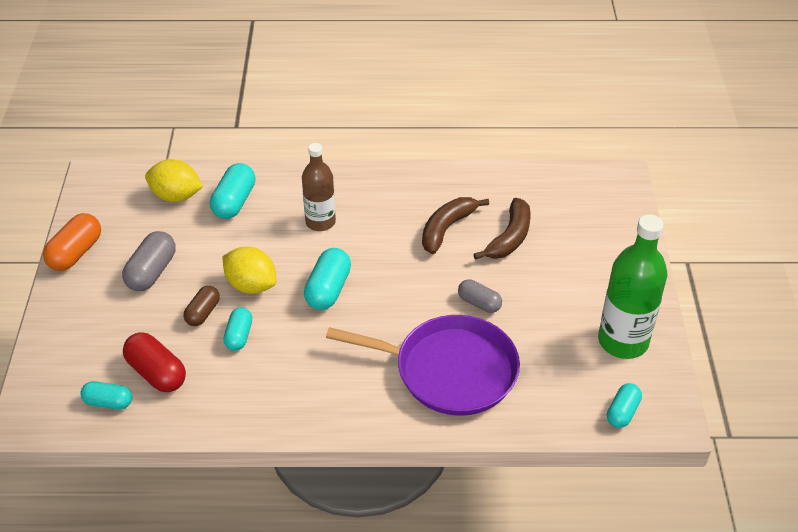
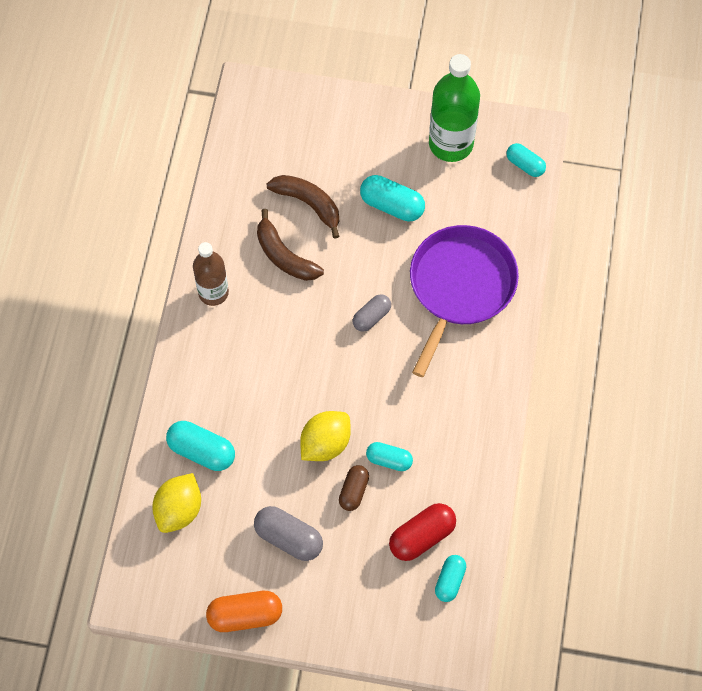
camera: 80 degrees left, 20 degrees up
(75, 253) = (245, 615): orange capsule -> orange capsule turned 45 degrees counterclockwise
(203, 313) = (353, 491): brown capsule -> brown capsule turned 75 degrees clockwise
(320, 222) = (250, 370): brown bottle -> brown bottle (213, 292)
(328, 289) = (345, 374): turquoise capsule -> turquoise capsule (392, 205)
(479, 303) = (386, 247): grey capsule -> grey capsule (371, 317)

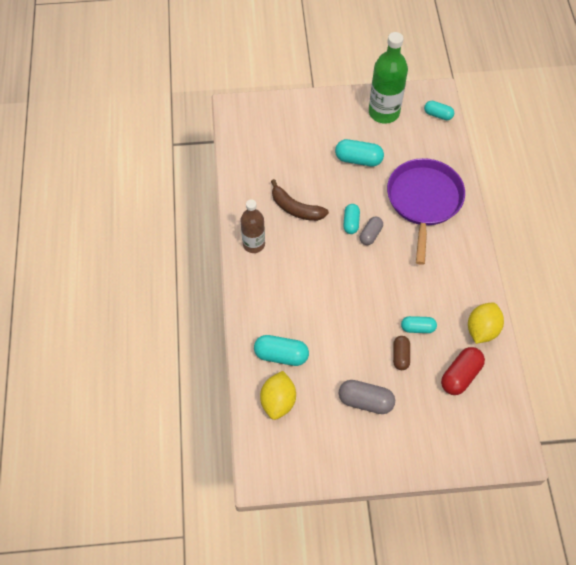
camera: 15 degrees left, 5 degrees down
(245, 615) = (353, 466): orange capsule -> none
(308, 204) = (301, 171): brown banana -> none
(325, 443) = (368, 328): yellow lemon -> yellow lemon (482, 330)
(450, 581) = (492, 402): turquoise capsule -> turquoise capsule (351, 223)

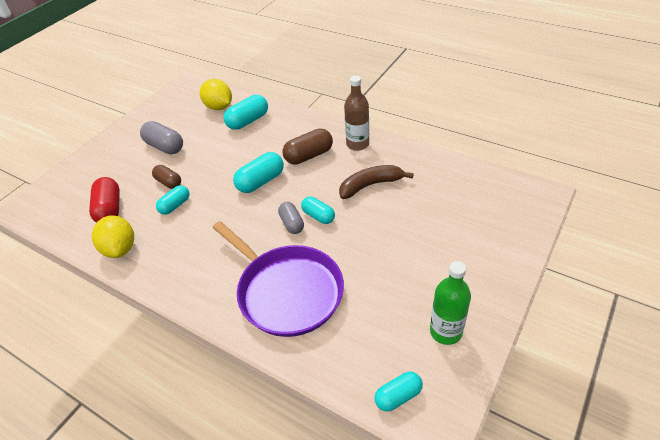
camera: 130 degrees right, 15 degrees down
(293, 271) = (309, 156): none -> brown capsule
(358, 159) = (390, 264): turquoise capsule -> turquoise capsule (260, 181)
(365, 401) = (165, 147): grey capsule -> grey capsule turned 75 degrees clockwise
(384, 112) = (445, 331): green bottle -> green bottle, size x0.65

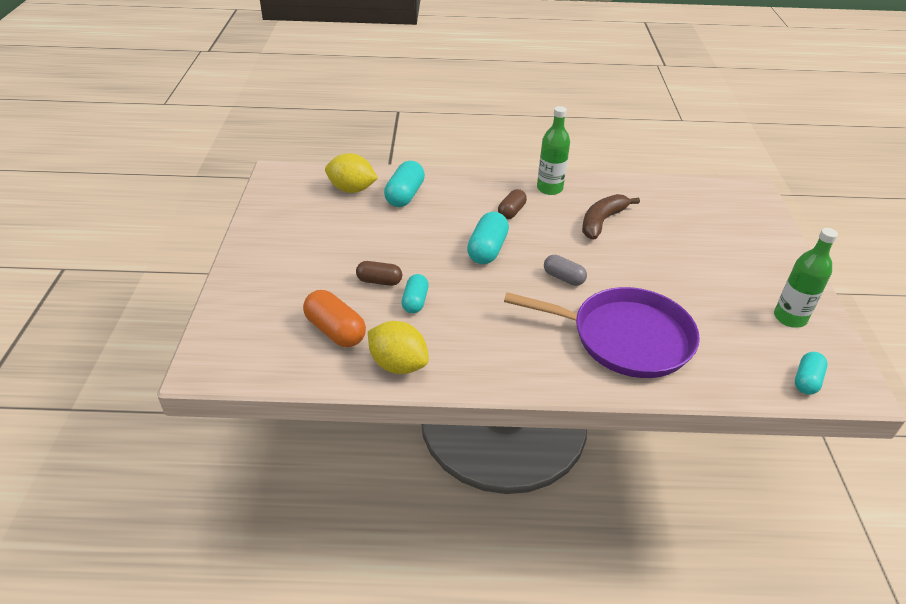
camera: 35 degrees left, 5 degrees down
(109, 209) = (335, 331): red capsule -> orange capsule
(165, 147) = (330, 247): grey capsule -> none
(309, 156) = (511, 212): brown capsule -> brown capsule, size x0.65
(318, 216) = (582, 263): turquoise capsule -> none
(357, 144) = (549, 188): brown bottle -> green bottle

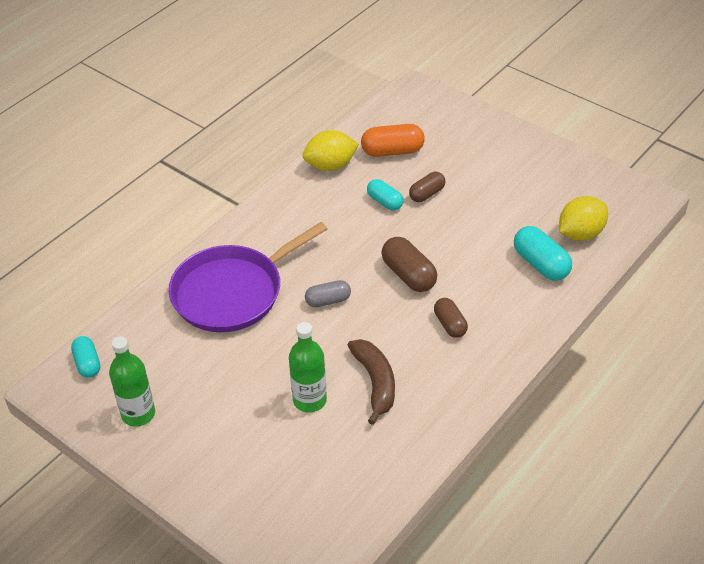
camera: 130 degrees right, 5 degrees up
(487, 250) = (408, 275): turquoise capsule -> brown capsule
(549, 188) = (464, 380): green bottle -> green bottle (309, 400)

